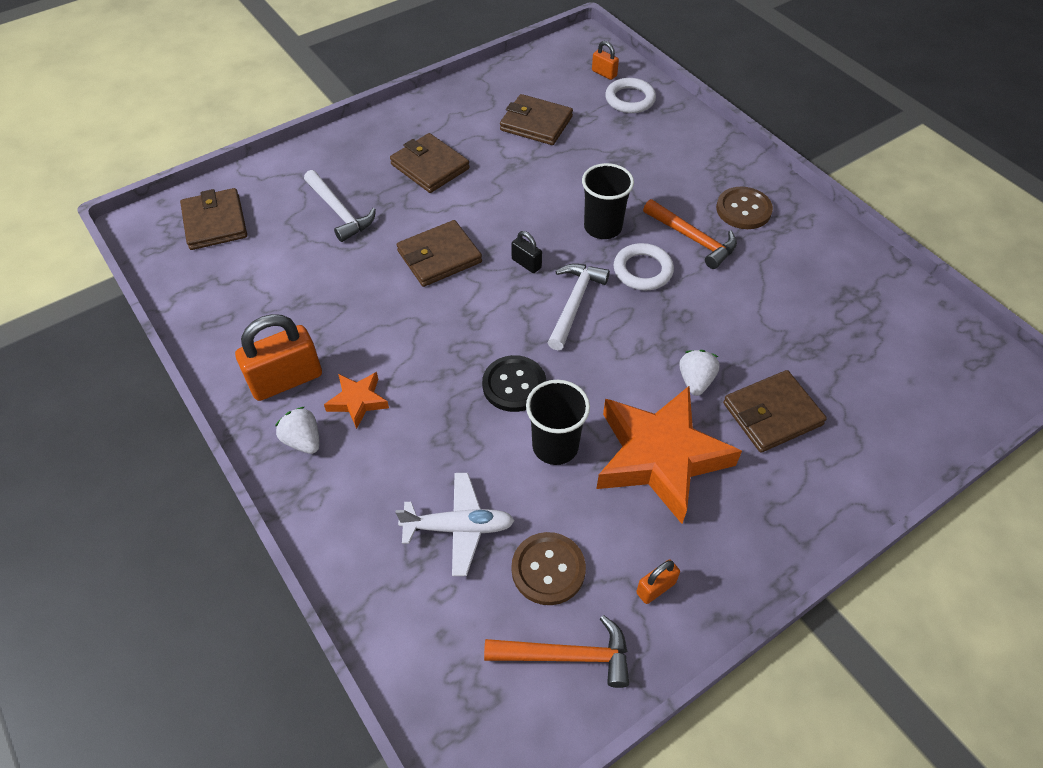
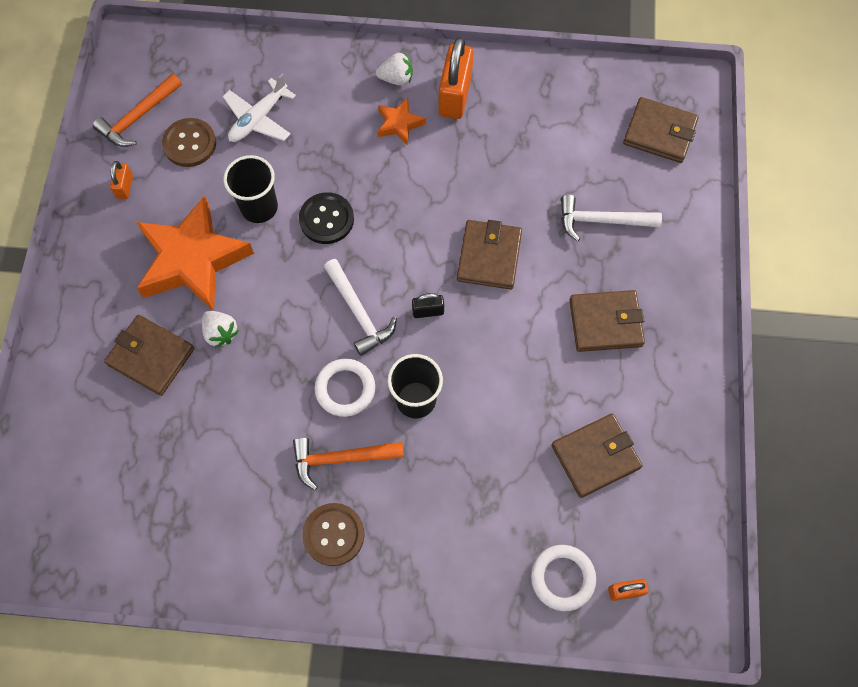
camera: 130 degrees right, 15 degrees up
(772, 414) = (151, 356): brown wallet -> brown wallet turned 75 degrees counterclockwise

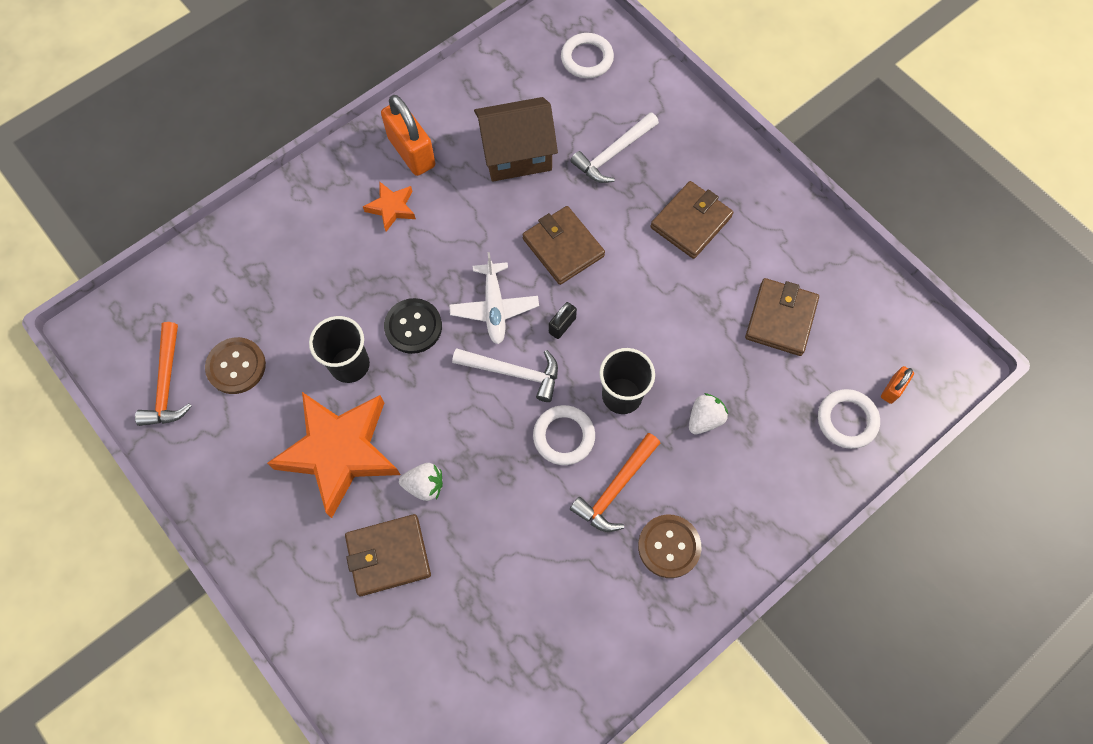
camera: 45 degrees left, 0 degrees up
(125, 187) = (218, 448): orange padlock -> none
(258, 119) = (274, 298): white plane -> white plane (494, 307)
(396, 79) = (352, 176): white strawberry -> white strawberry (704, 419)
(528, 160) = (516, 154): none -> brown house
(659, 133) = (587, 58): brown wallet -> white ring

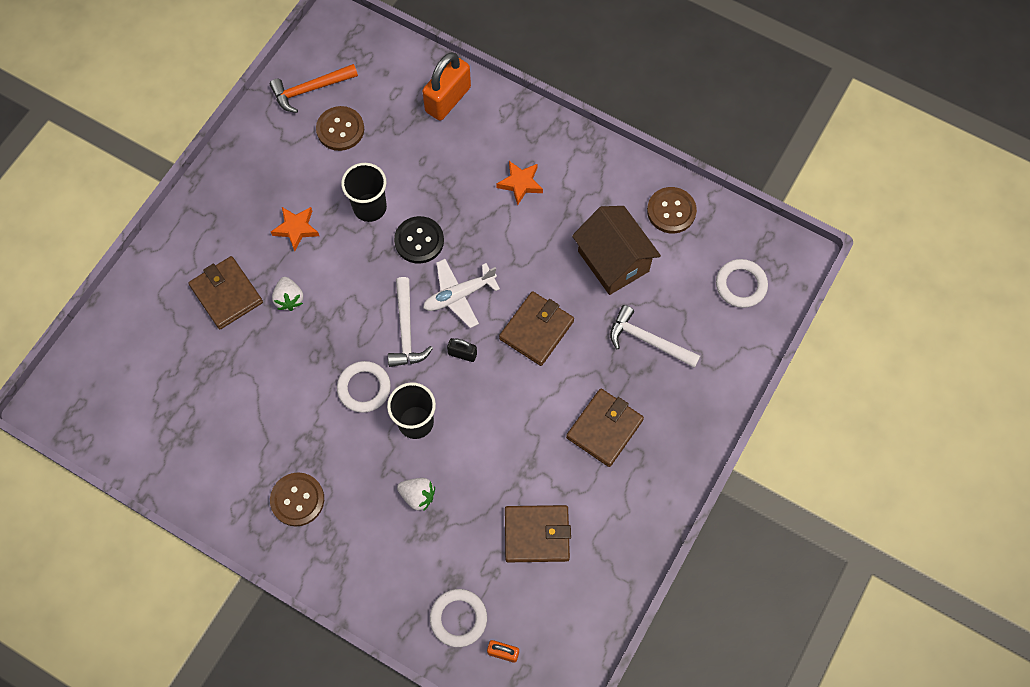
camera: 70 degrees right, 0 degrees up
(340, 452) = (296, 229): orange star -> orange star, size x0.46
(411, 152) = (580, 178): orange padlock -> orange padlock (448, 99)
(484, 87) = (671, 211): none -> brown button
(615, 488) = (333, 443): orange hammer -> none
(691, 222) = (604, 428): brown wallet -> brown wallet turned 75 degrees counterclockwise

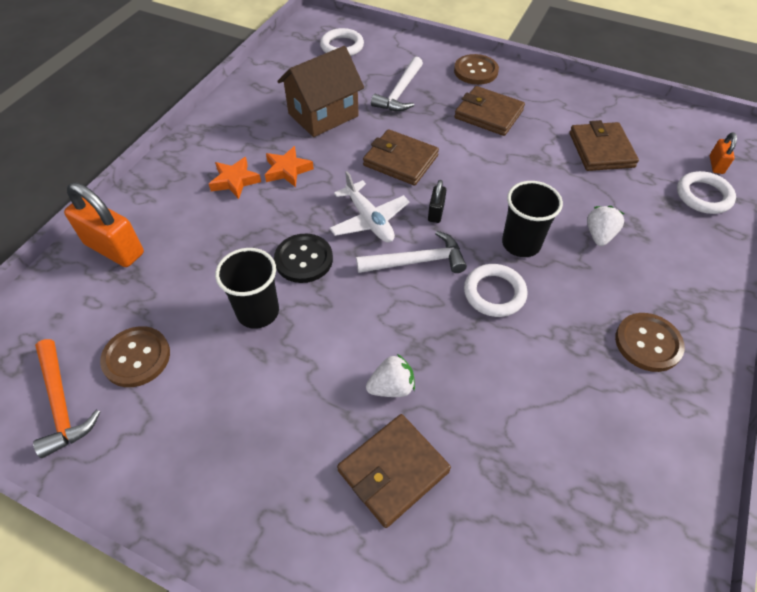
camera: 95 degrees left, 15 degrees down
(296, 229) = (287, 392): orange star -> orange star (287, 170)
(671, 211) = (271, 83): brown button -> brown button (475, 71)

